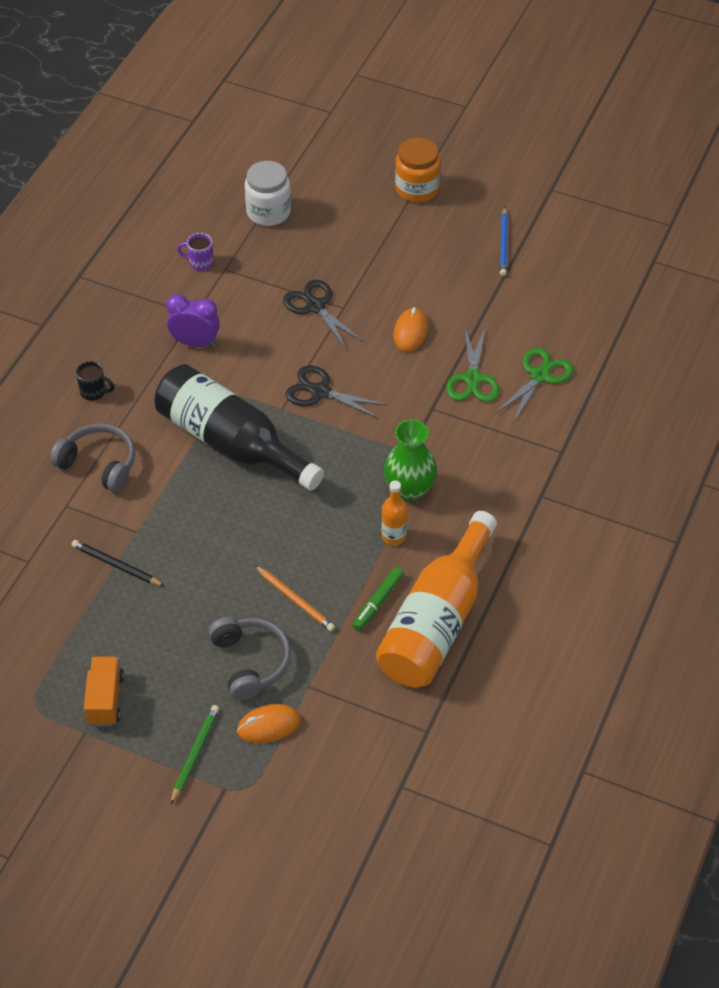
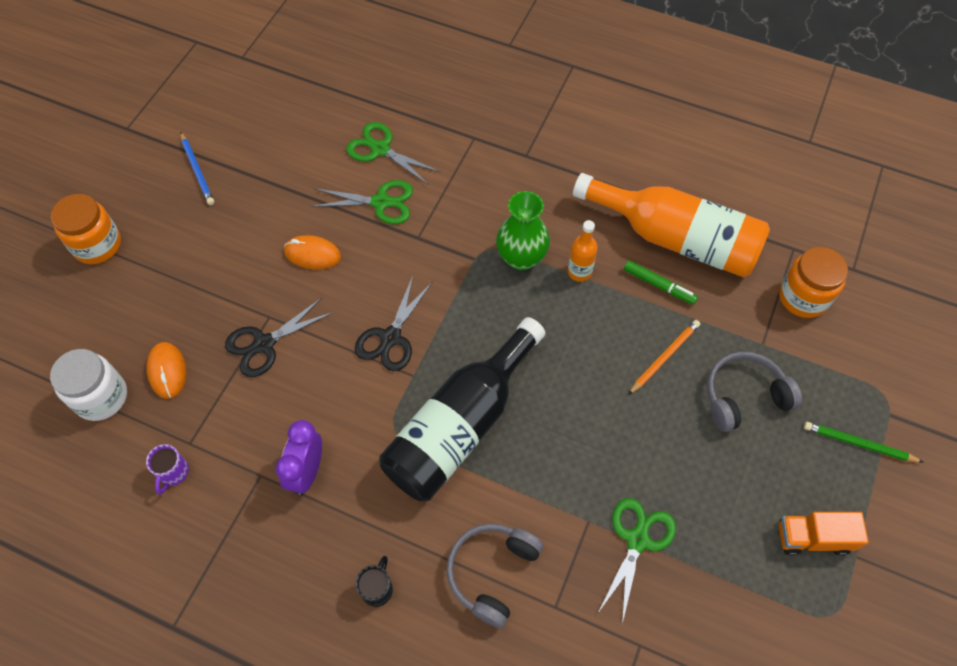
camera: 90 degrees left, 10 degrees up
(116, 565) = (637, 540): black pencil -> green scissors
(268, 726) = (813, 378): orange mouse -> orange mouse (167, 371)
(364, 731) = (803, 297): none -> orange jar
(504, 244) = (197, 170): blue pencil -> blue pencil turned 60 degrees clockwise

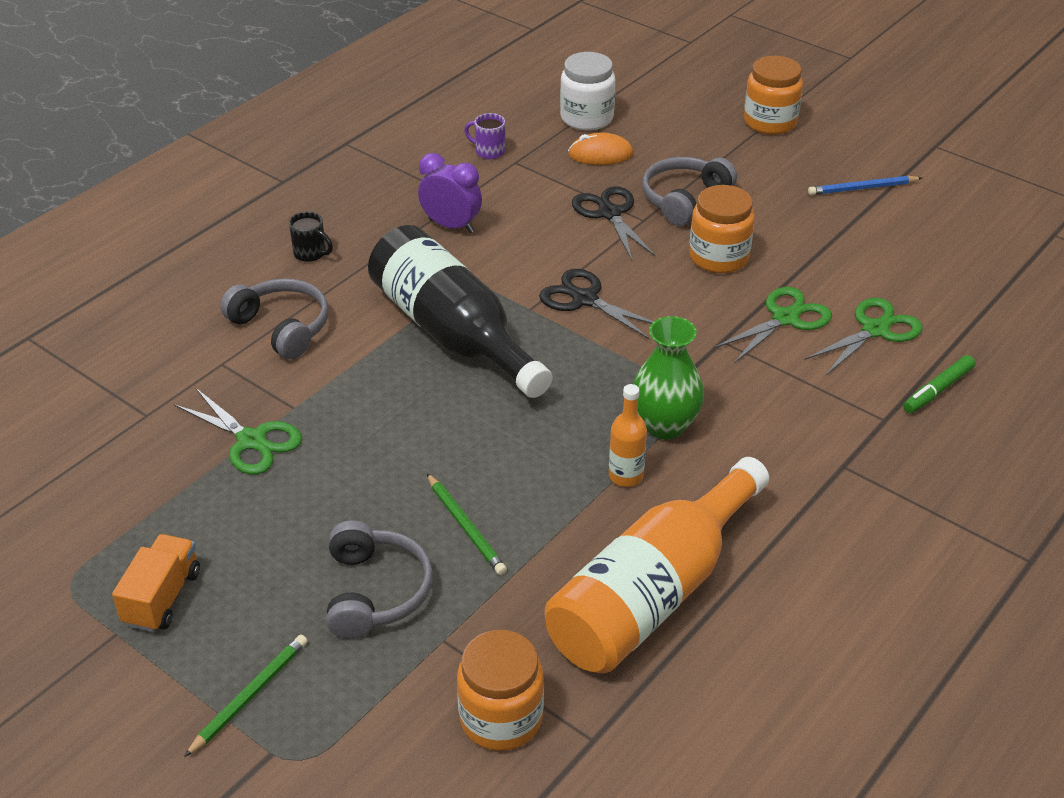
camera: 105 degrees right, 20 degrees down
(233, 291) = (684, 199): none -> grey headphones
(312, 254) = (719, 257): orange mouse -> orange jar
(381, 202) = (785, 318): green scissors -> green scissors turned 150 degrees counterclockwise
(659, 285) = (577, 552): green marker -> green marker (937, 390)
(664, 357) = (466, 526): orange pencil -> green pencil

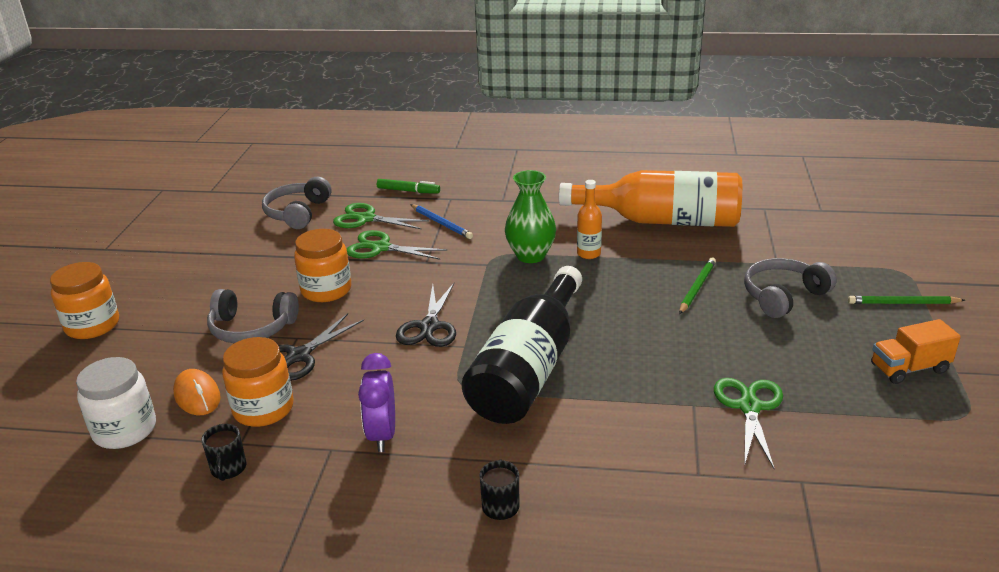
camera: 120 degrees left, 10 degrees down
(281, 327) = (618, 464): grey headphones -> grey headphones (298, 213)
(489, 151) = (228, 469): purple mug -> black mug
(501, 718) = (792, 232): orange jar -> orange jar (263, 409)
(862, 188) = (188, 261): blue pencil -> blue pencil (441, 223)

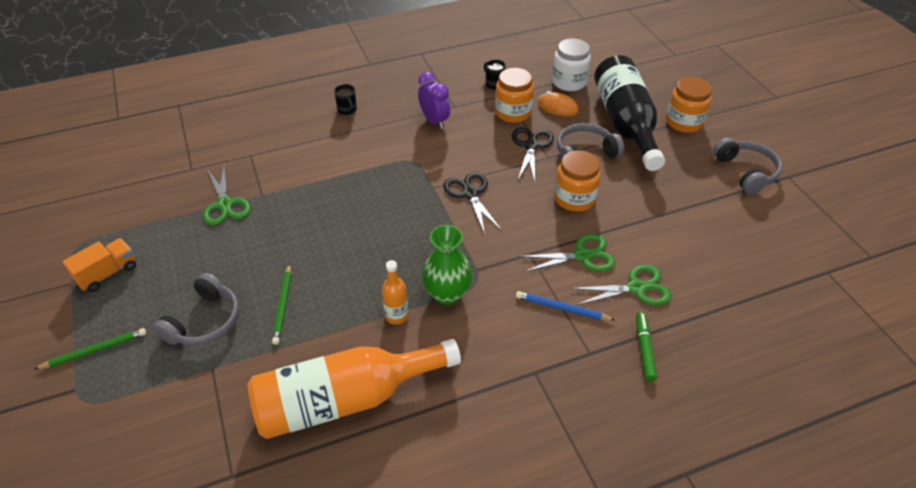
camera: 150 degrees right, 15 degrees up
(298, 213) = (705, 272): grey headphones -> grey headphones (745, 172)
(408, 191) = (644, 349): green marker -> green marker turned 105 degrees clockwise
(529, 368) = (379, 185): black bottle -> black bottle (625, 124)

